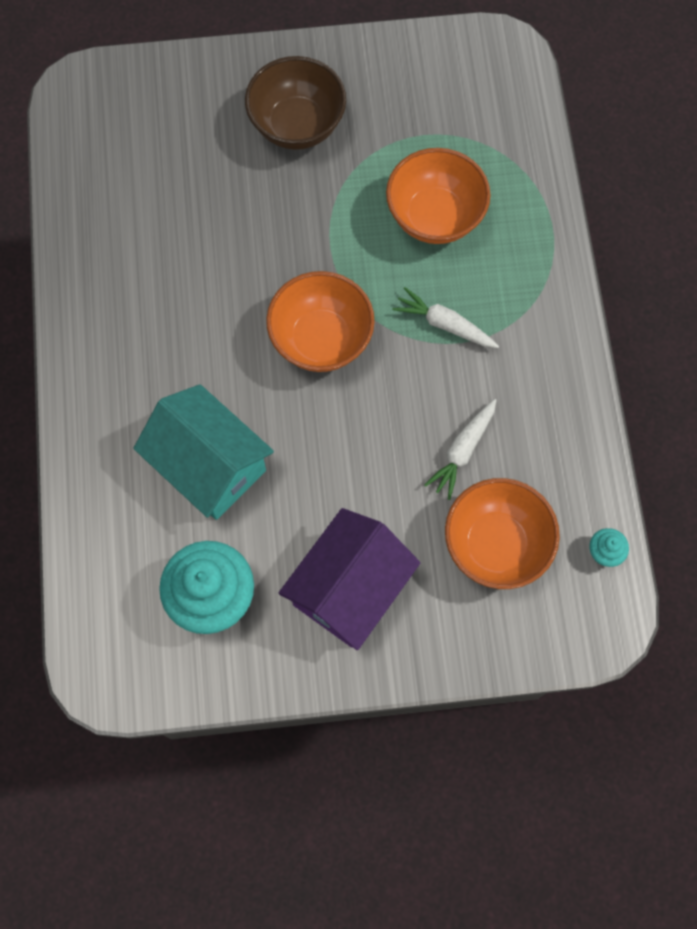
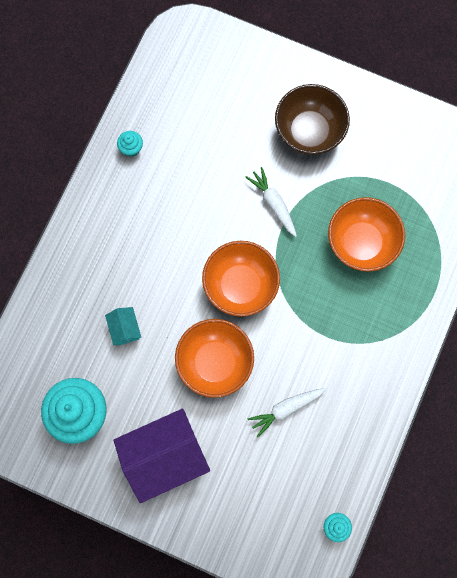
camera: 30 degrees right, 5 degrees up
(91, 252) = (131, 148): none -> turquoise cupcake
(209, 465) = (125, 329): turquoise house -> turquoise house, size x0.45
(444, 324) = (324, 319): white carrot -> white carrot (273, 204)
(495, 544) = (270, 481): orange bowl -> orange bowl (215, 362)

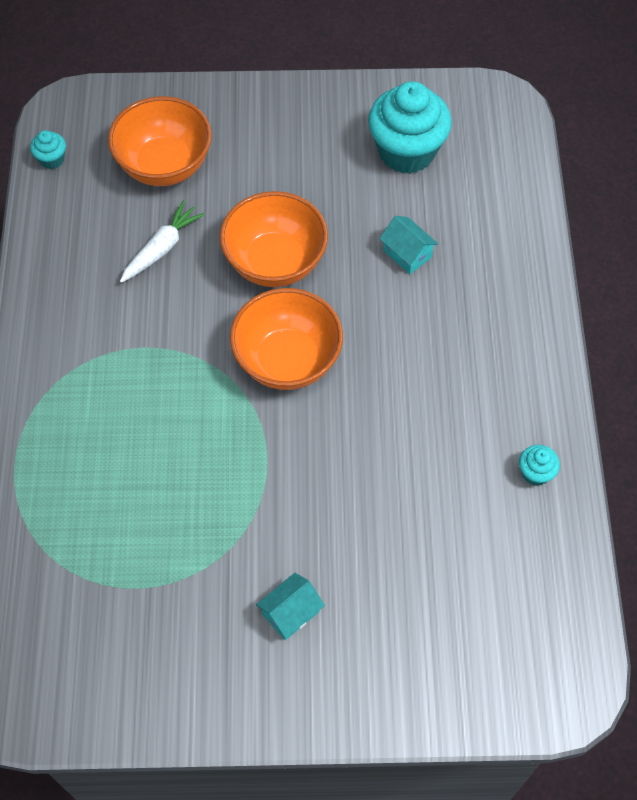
camera: 155 degrees right, 15 degrees down
(164, 456) = (284, 149): purple house -> none
(273, 204) = (293, 483): white carrot -> none
(309, 131) = (290, 613): brown bowl -> turquoise house
(361, 243) = (144, 483): orange bowl -> orange bowl (165, 165)

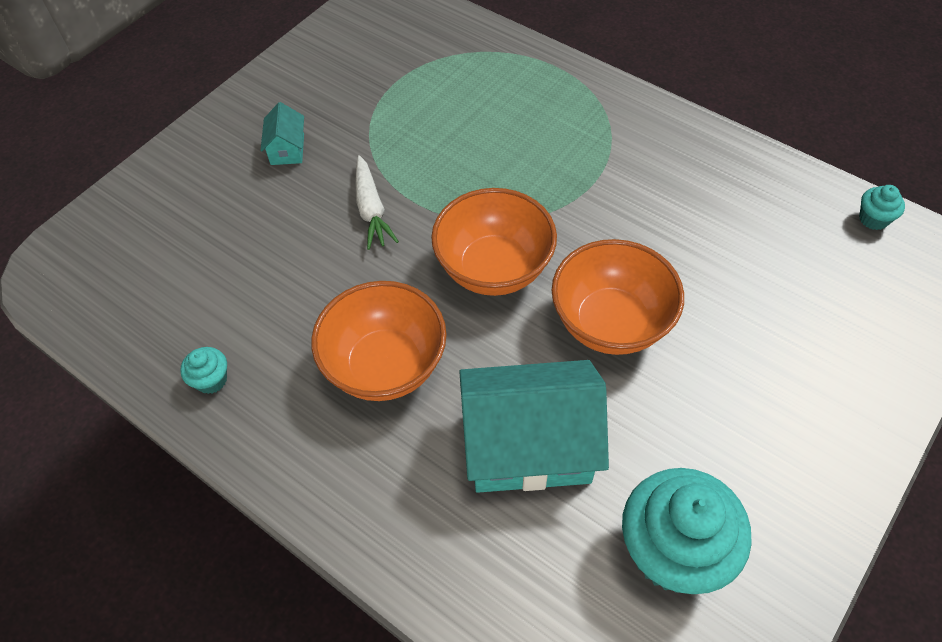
camera: 130 degrees right, 5 degrees down
(162, 248) = (696, 246): white carrot -> white carrot (371, 209)
(165, 165) = (806, 302): orange bowl -> orange bowl (385, 366)
(407, 254) = (529, 446): turquoise house -> turquoise house, size x2.24

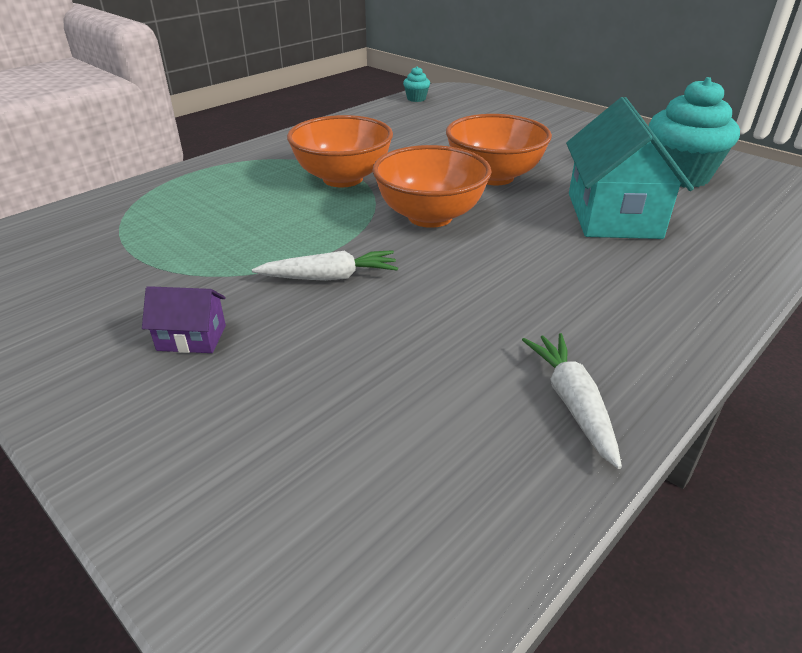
camera: 85 degrees left, 20 degrees down
(211, 380) = (572, 403): turquoise cupcake -> white carrot
(287, 149) = (191, 338): turquoise house -> purple house
(385, 366) = (541, 276): orange bowl -> orange bowl (343, 178)

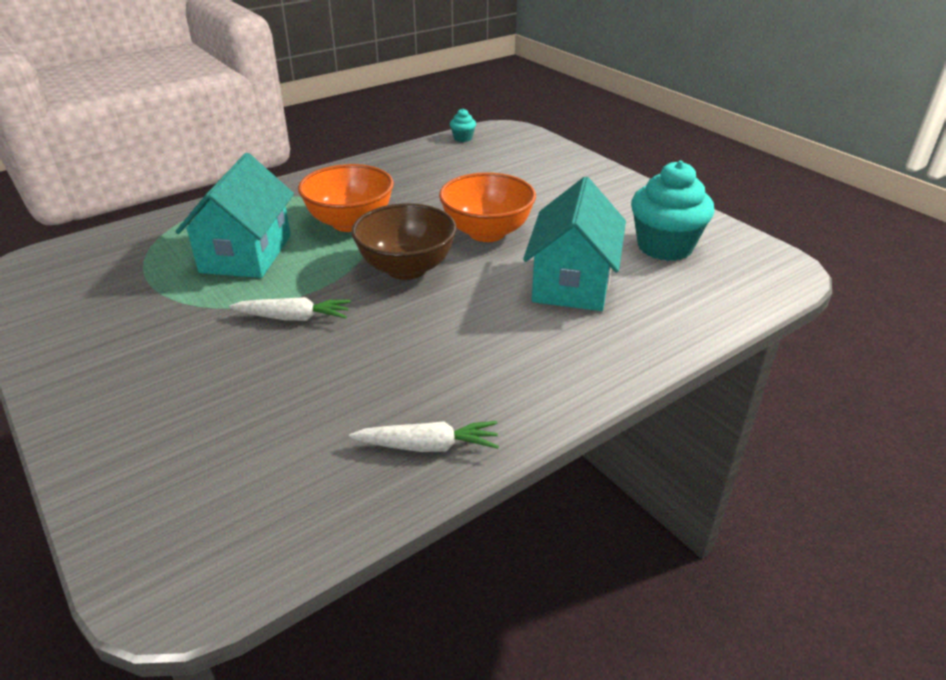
camera: 10 degrees right, 0 degrees up
(191, 338) = (165, 358): purple house -> none
(240, 217) = (246, 254): none -> turquoise house
(430, 216) = (406, 268): orange bowl -> brown bowl
(572, 403) = (428, 446): white carrot -> white carrot turned 90 degrees clockwise

